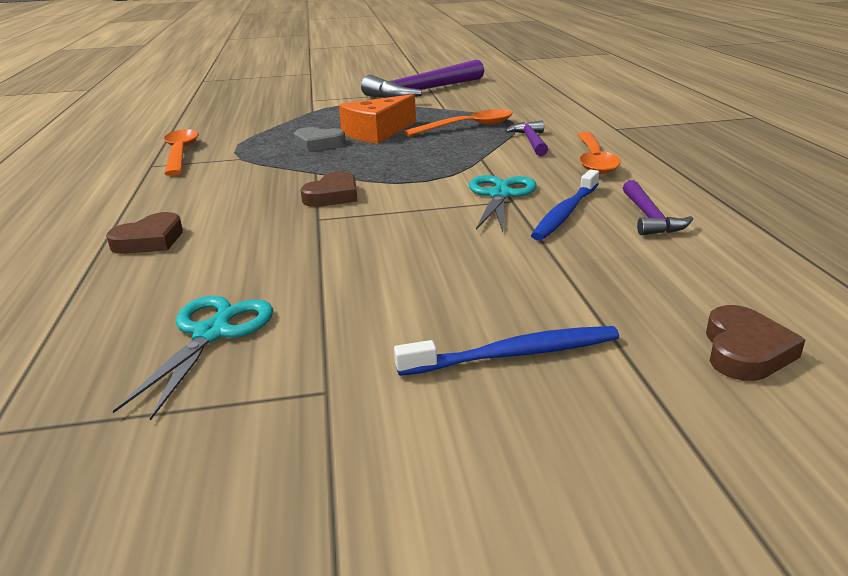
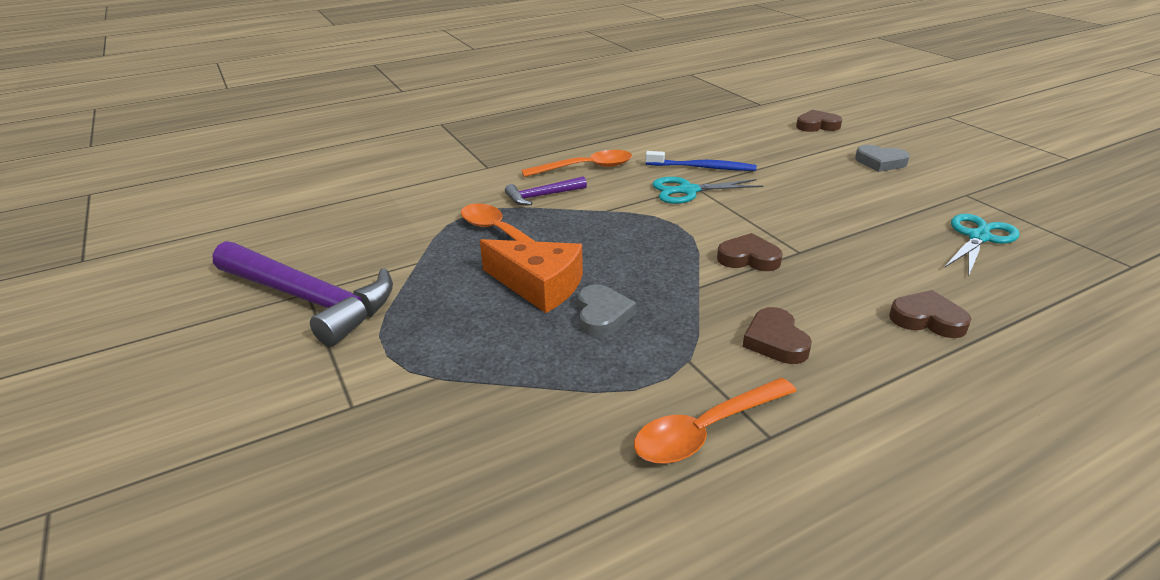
camera: 110 degrees left, 5 degrees up
(212, 333) = (978, 237): turquoise scissors -> turquoise scissors turned 135 degrees clockwise
(218, 182) = (775, 341): none -> brown heart
(513, 354) = (880, 162): blue toothbrush -> grey heart
(650, 217) = (689, 146): purple hammer -> none

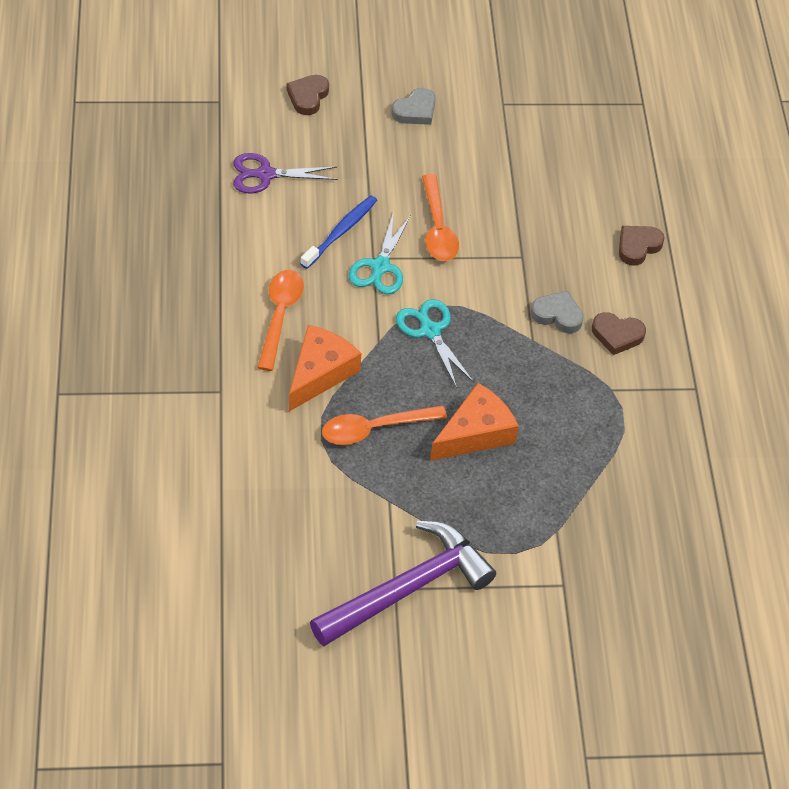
camera: 70 degrees left, 20 degrees up
(542, 196) = (320, 373): purple hammer -> orange cheese
(602, 315) = (537, 412): grey heart -> grey heart (557, 315)
(706, 430) = (677, 414): orange spoon -> orange spoon (437, 228)
(718, 131) = (265, 175): none -> purple scissors
(748, 258) = (513, 291): brown heart -> none
(978, 237) = (565, 147): turquoise scissors -> turquoise scissors (430, 331)

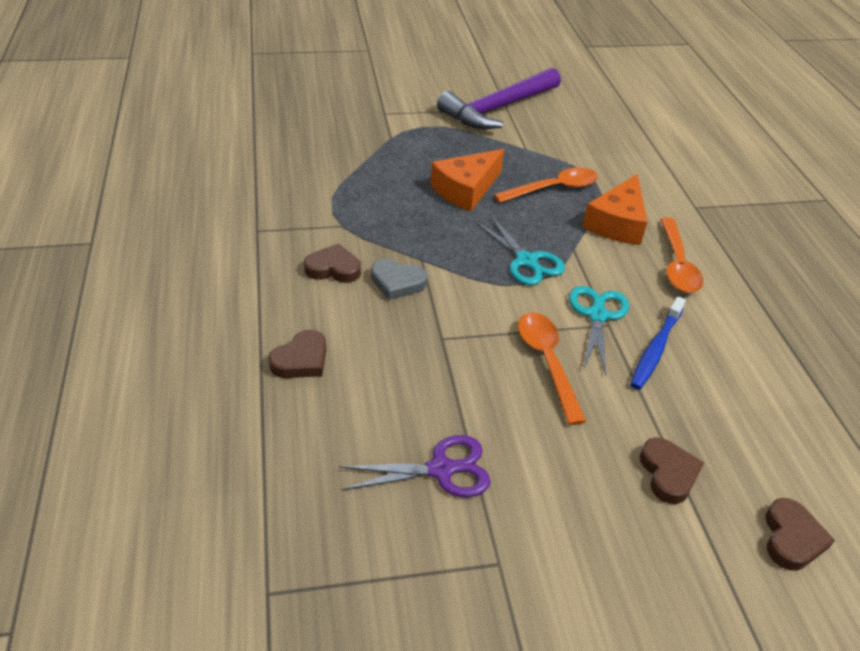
camera: 175 degrees right, 10 degrees down
(265, 175) = (778, 410): purple scissors -> purple scissors (441, 469)
(373, 141) = (668, 473): none -> brown heart
(415, 111) = (628, 532): grey heart -> none

